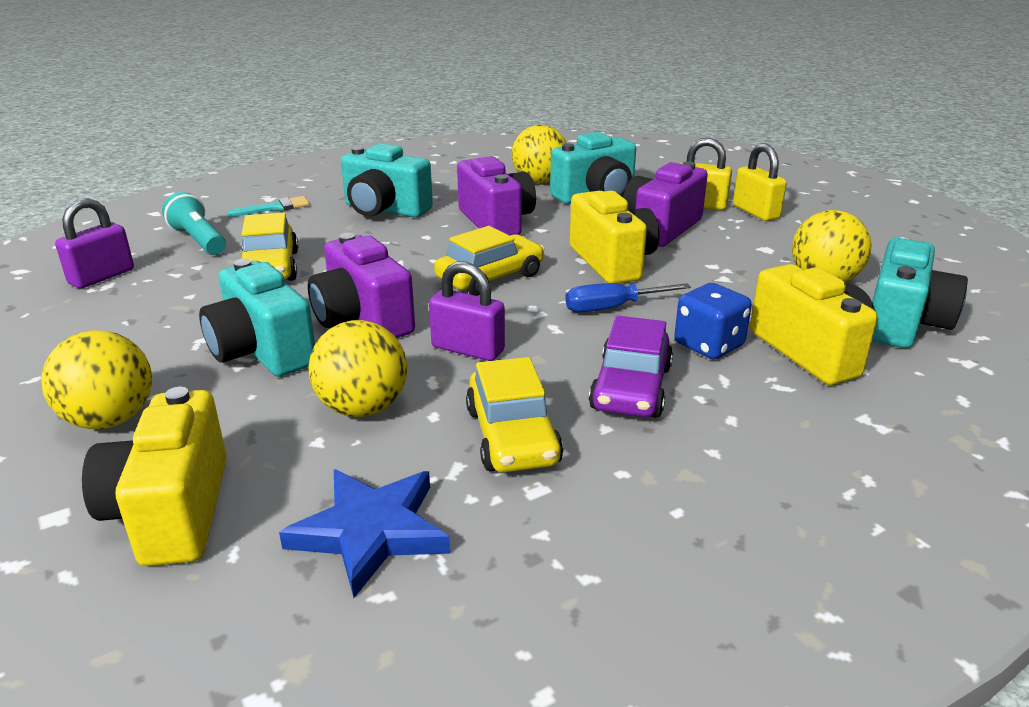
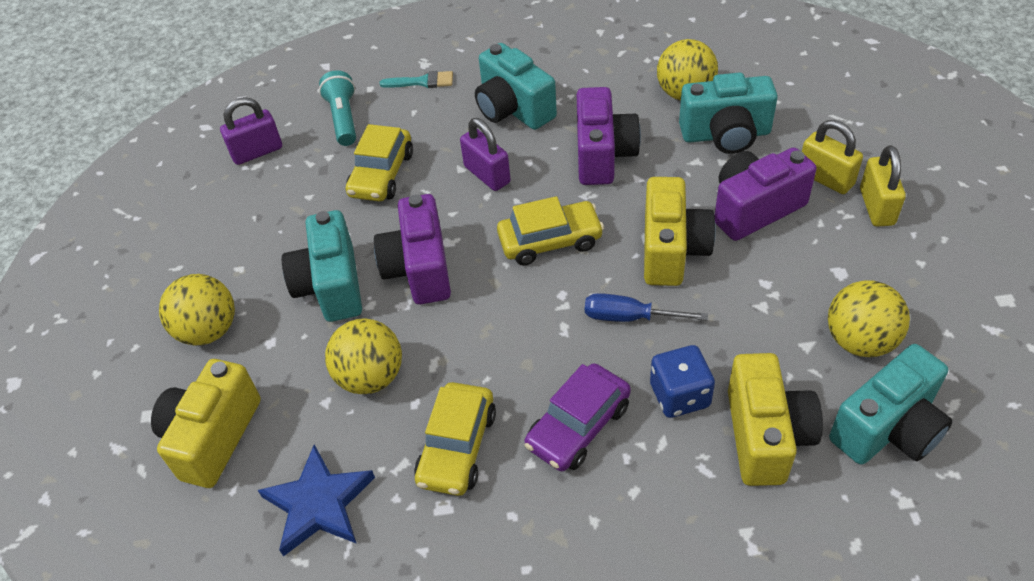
camera: 30 degrees right, 20 degrees up
(468, 349) = (480, 333): purple padlock -> purple padlock (487, 175)

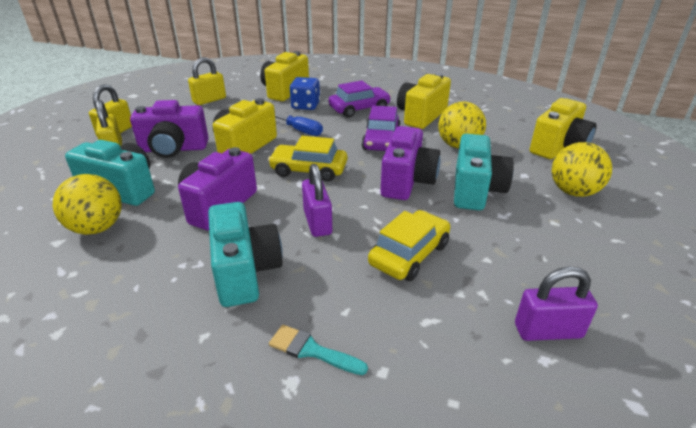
camera: 160 degrees left, 15 degrees down
(319, 504) = (496, 117): blue star -> none
(343, 118) = (431, 335): turquoise flashlight -> none
(457, 447) = (421, 116): yellow car -> yellow camera
(491, 342) = (381, 140): none -> purple car
(859, 341) = (209, 100): yellow ball -> yellow padlock
(888, 428) = (238, 83): turquoise camera -> none

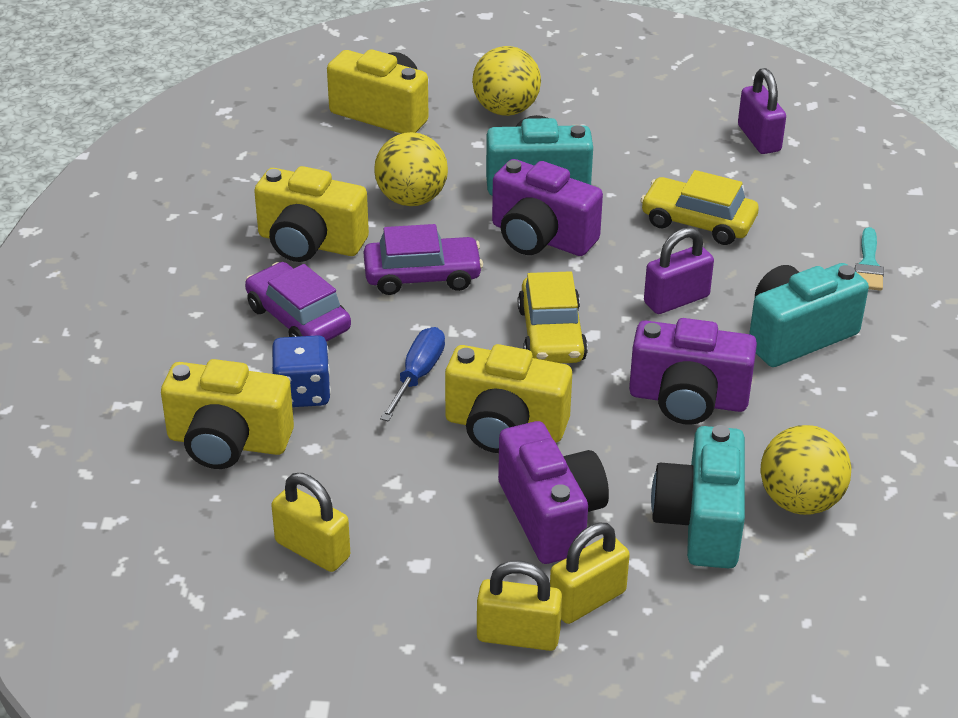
camera: 105 degrees left, 5 degrees up
(407, 181) = (541, 238): purple camera -> purple camera turned 150 degrees counterclockwise

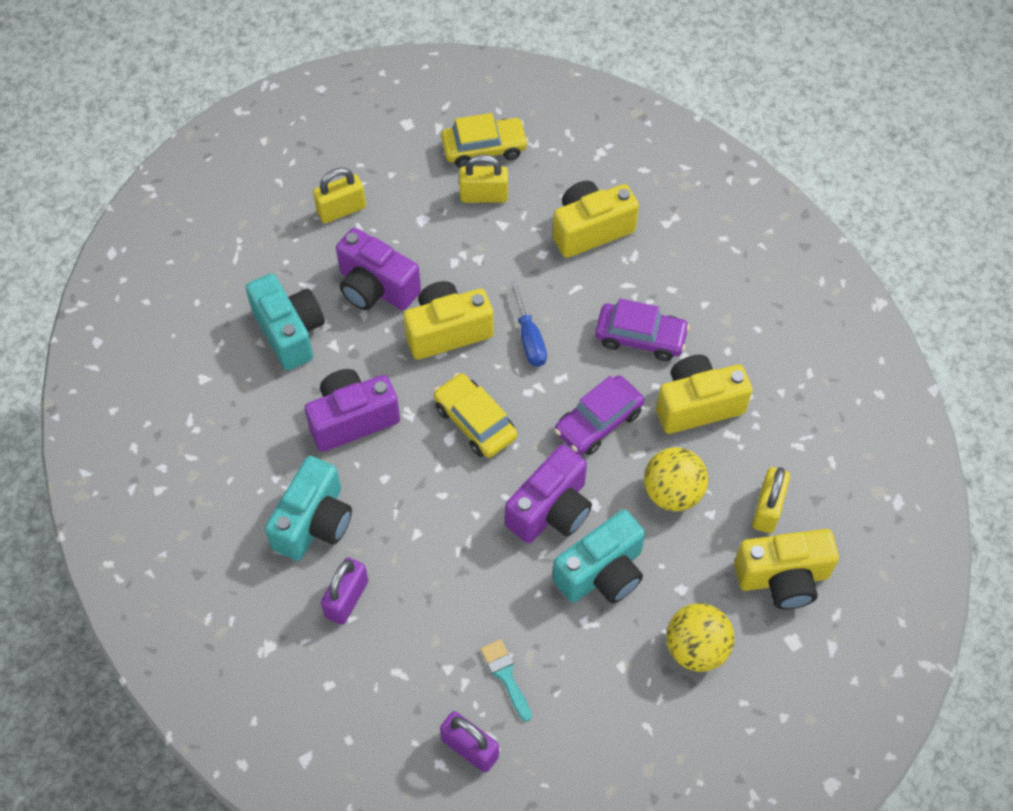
camera: 145 degrees right, 20 degrees up
(302, 392) = (583, 286): blue dice -> none
(541, 238) = (551, 510): purple camera -> purple camera turned 135 degrees clockwise
(587, 600) = (320, 249): yellow padlock -> yellow padlock (767, 509)
(676, 300) = (415, 506): purple padlock -> purple padlock (347, 599)
(698, 222) = (452, 602): yellow car -> yellow car (484, 148)
(800, 501) = (240, 380): yellow ball -> none
(868, 264) = (300, 633): turquoise brush -> turquoise brush (506, 676)

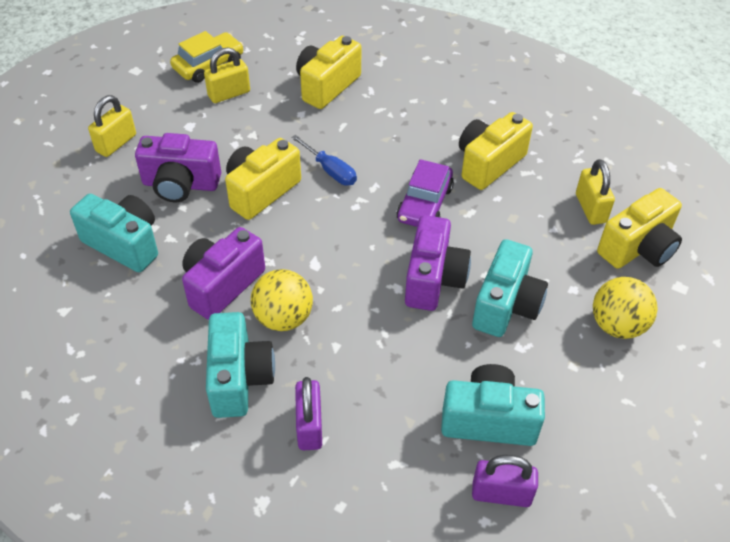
camera: 30 degrees left, 10 degrees down
(475, 422) = (328, 244): yellow car -> none
(506, 676) = (488, 420): turquoise brush -> turquoise camera
(640, 337) = (414, 138): purple car -> none
(672, 492) = (515, 227): yellow ball -> yellow ball (283, 318)

